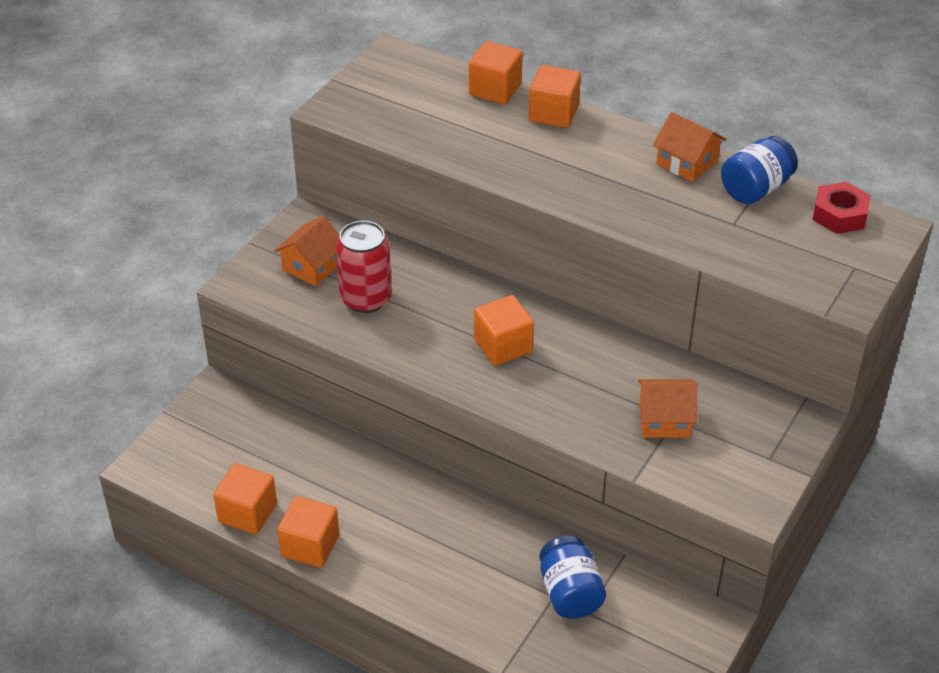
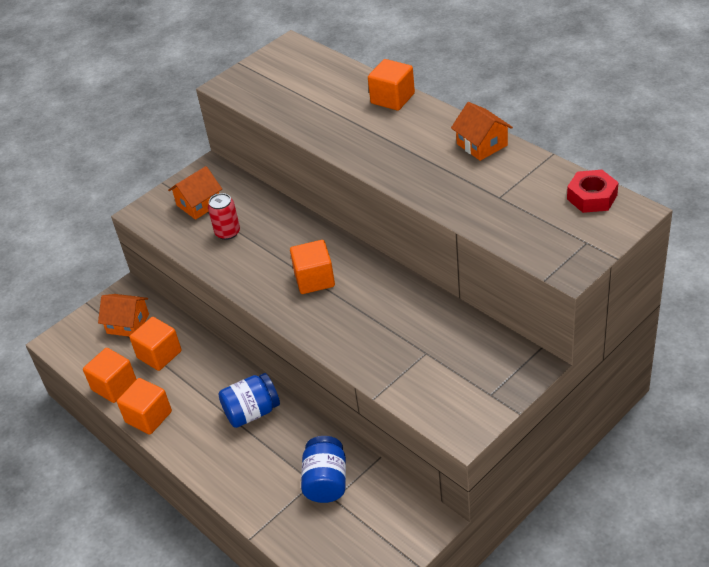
camera: 20 degrees right, 0 degrees up
(366, 299) = (227, 232): red can -> red can, size x0.65
(495, 90) = (355, 77): orange cube -> orange cube (159, 354)
(664, 420) = (417, 352): orange house -> orange house (128, 323)
(756, 189) = (530, 170): blue jar -> blue jar (252, 412)

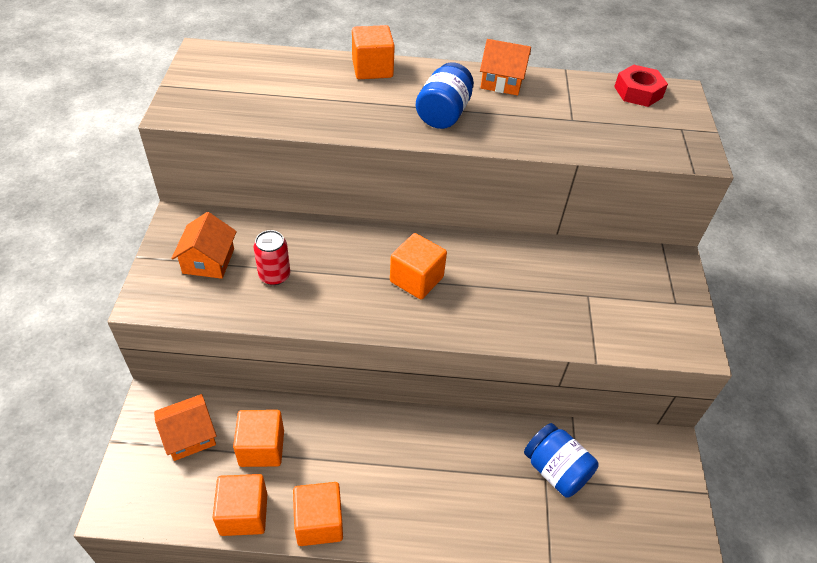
camera: 50 degrees left, 5 degrees up
(252, 412) = (420, 448): blue jar -> blue jar (443, 114)

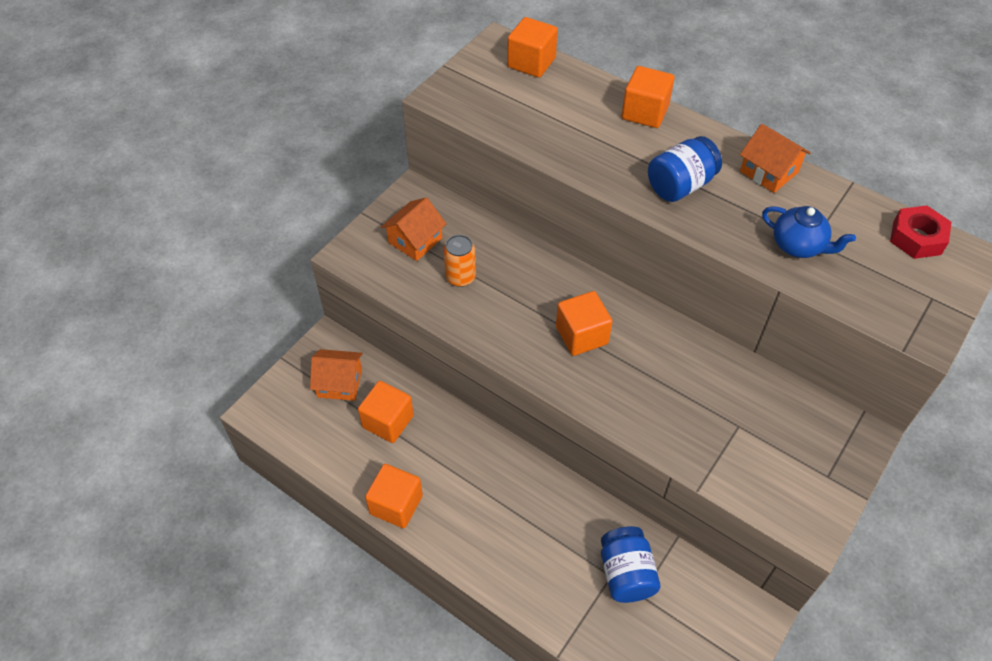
camera: 35 degrees right, 5 degrees up
(244, 514) = (344, 466): orange cube -> orange cube (531, 63)
(274, 275) = (460, 277): red can -> orange can
(565, 127) = (798, 246): none -> blue teapot

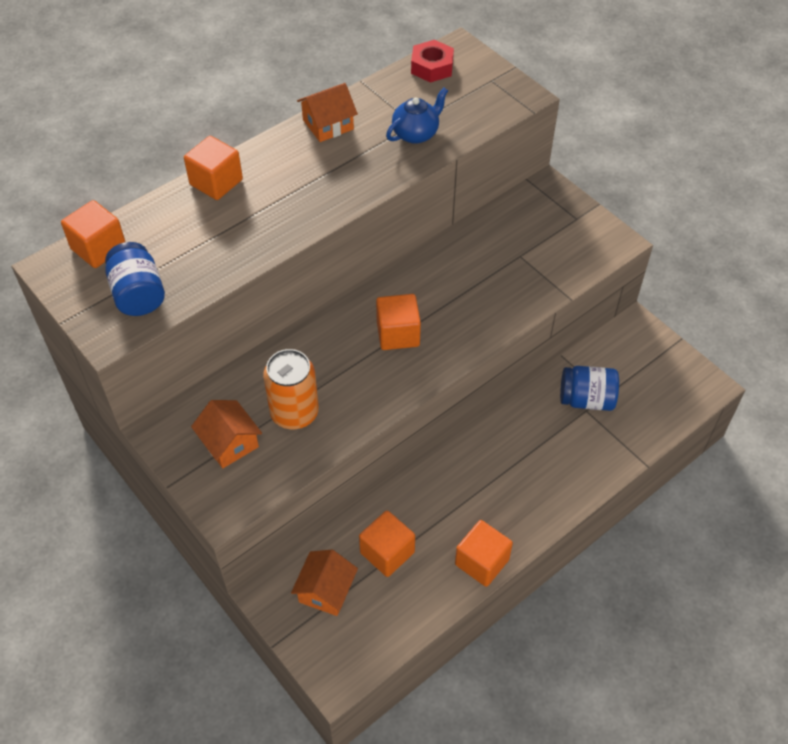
camera: 75 degrees left, 0 degrees up
(460, 277) = (294, 413): orange can -> orange can, size x1.53
(680, 185) = (320, 184): blue jar -> blue jar (138, 294)

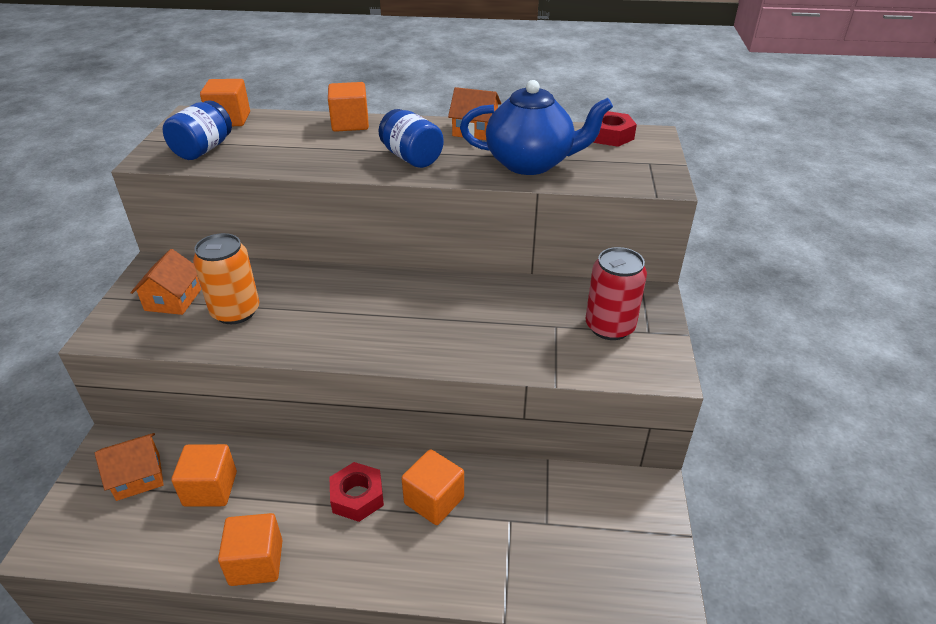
camera: 45 degrees right, 15 degrees down
(398, 334) = (379, 313): orange cube -> orange cube (434, 500)
(416, 134) = (531, 163): blue teapot -> blue teapot, size x1.76
(485, 474) = (357, 497): none -> red nut
(551, 232) = (609, 327): none -> red can
(586, 399) = (523, 511): blue jar -> blue jar (411, 158)

